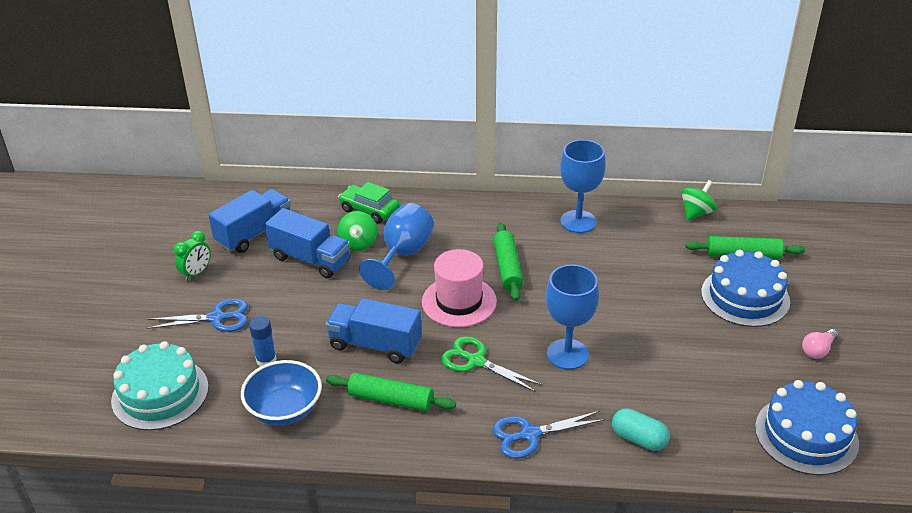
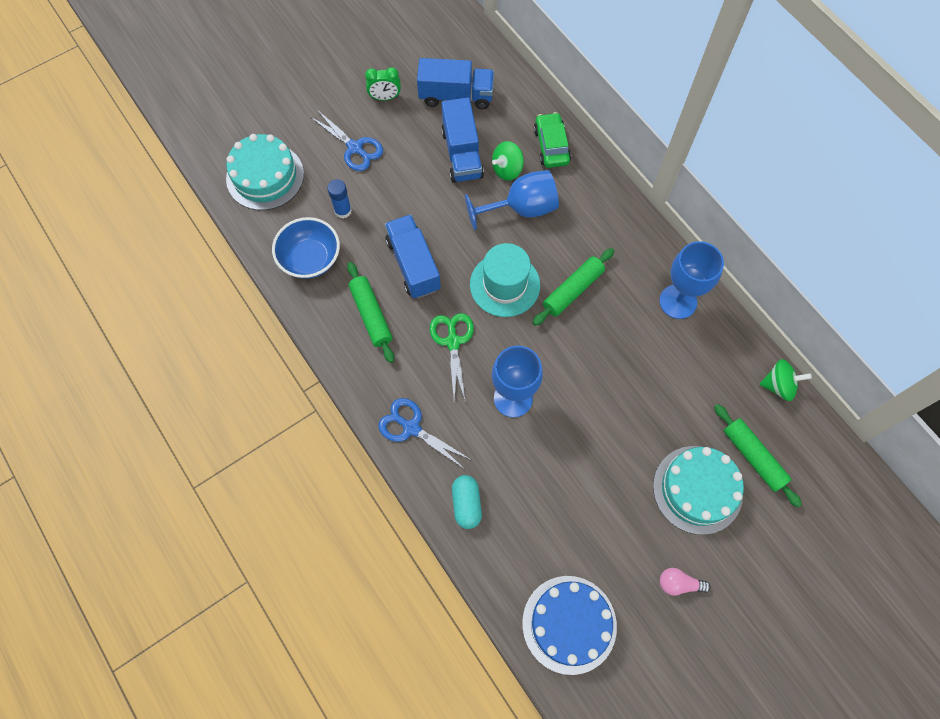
camera: 50 degrees right, 30 degrees up
(459, 301) = (504, 285): pink hat -> turquoise hat
(745, 297) = (697, 489): blue cake -> turquoise cake

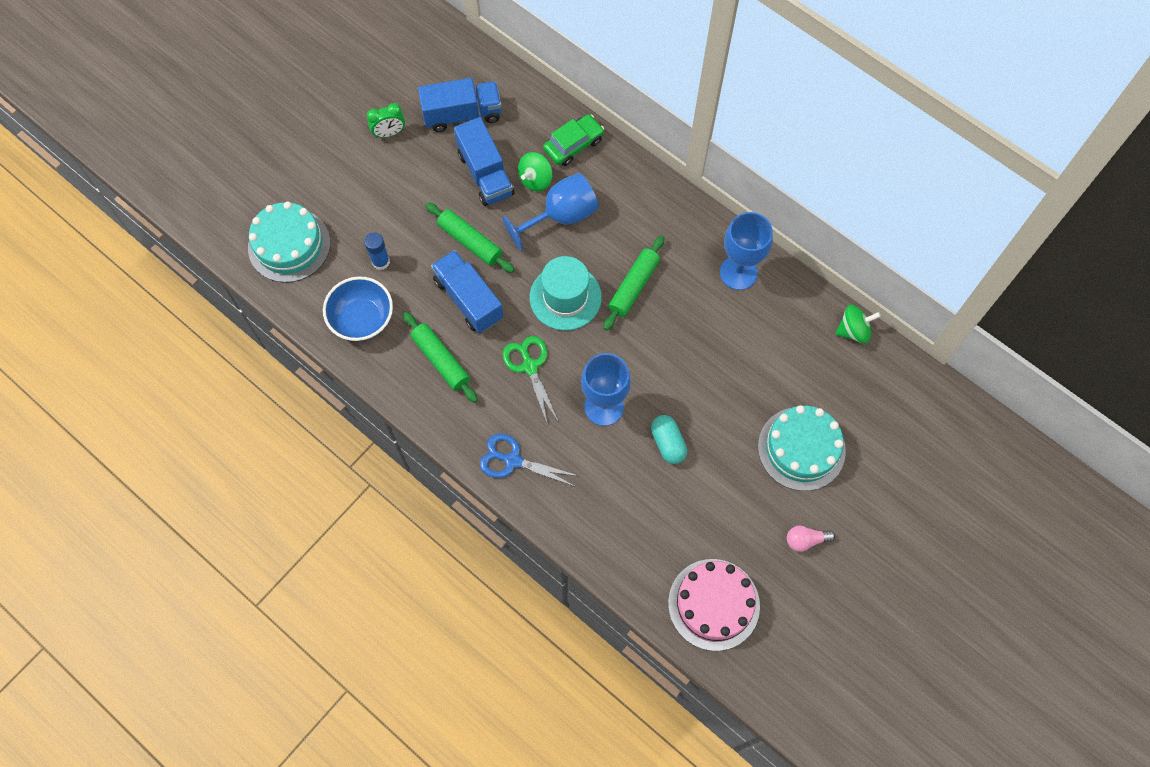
camera: 15 degrees left, 0 degrees up
(355, 148) = (374, 193): blue scissors -> none
(466, 504) = (587, 519): turquoise capsule -> turquoise capsule (668, 443)
(551, 146) = (573, 145): green car -> green car turned 75 degrees clockwise
(569, 624) = (713, 604): blue cake -> pink cake
(753, 457) = (845, 405): green rolling pin -> green rolling pin (470, 242)

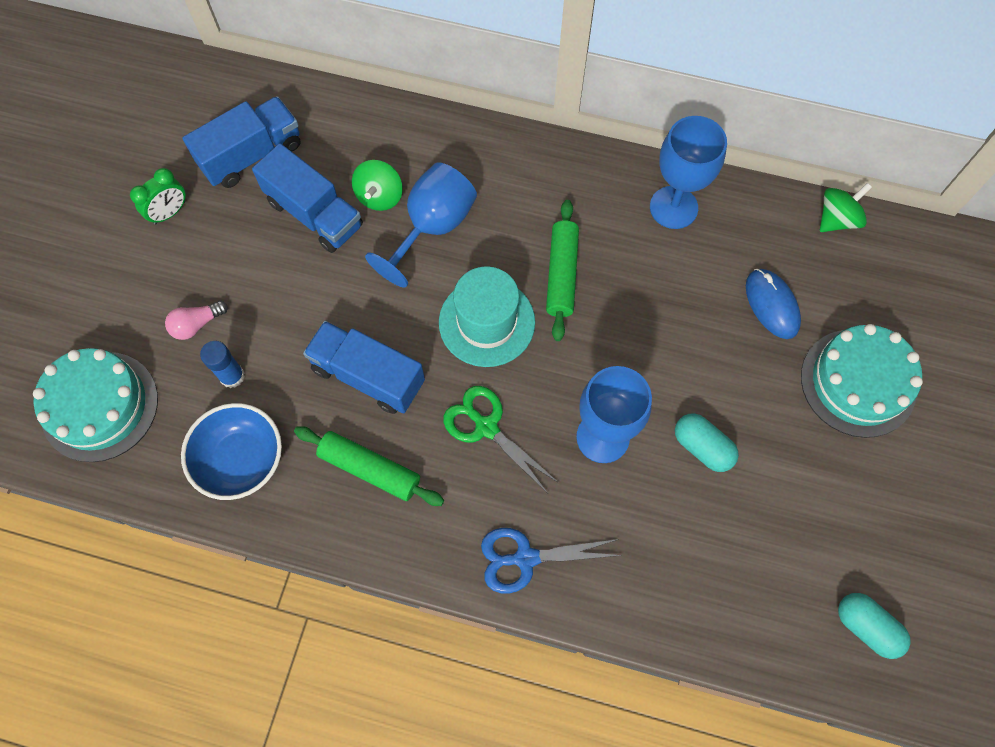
camera: 25 degrees left, 0 degrees up
(470, 242) = (335, 304): green rolling pin -> none
(573, 145) = (405, 138): green car -> none
(713, 604) = (866, 627): pink cake -> turquoise capsule
(770, 370) = (771, 305): none -> blue mouse
(805, 540) = (925, 492): pink light bulb -> pink light bulb (197, 324)

